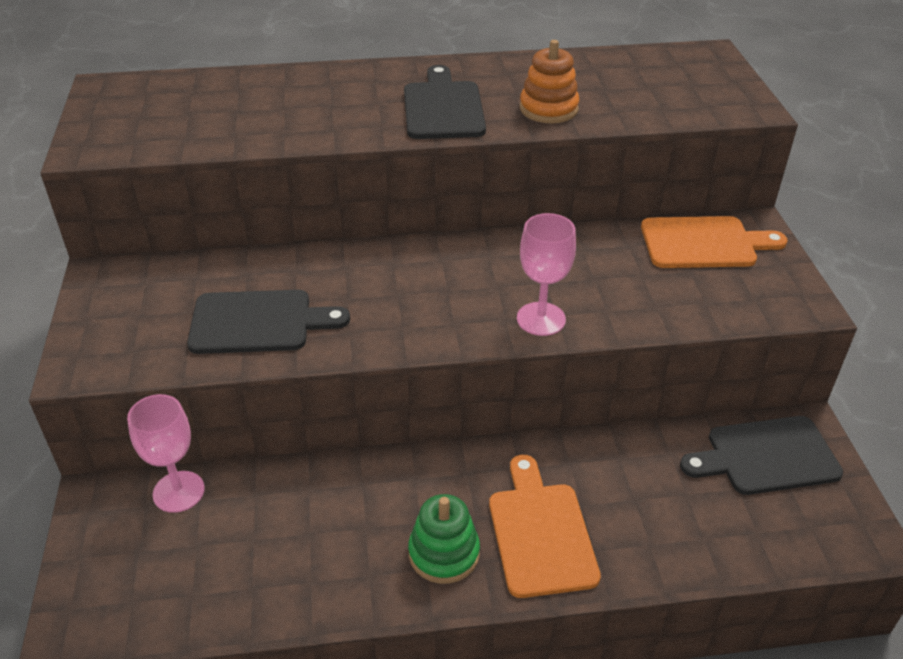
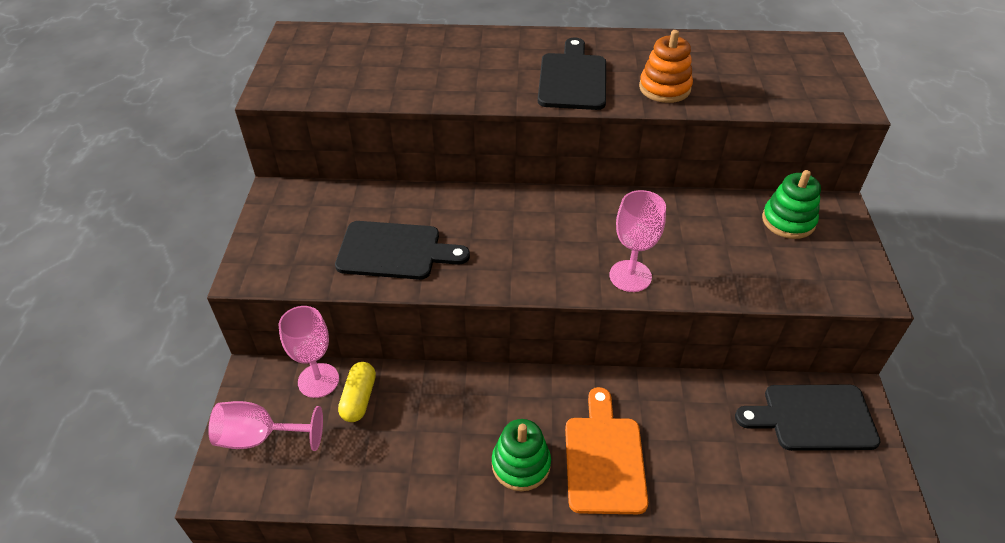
camera: 10 degrees right, 5 degrees up
(113, 567) = (259, 437): none -> pink goblet
(233, 506) = (359, 398): none -> yellow capsule
(704, 243) = (788, 221): orange cutting board -> green stacking toy

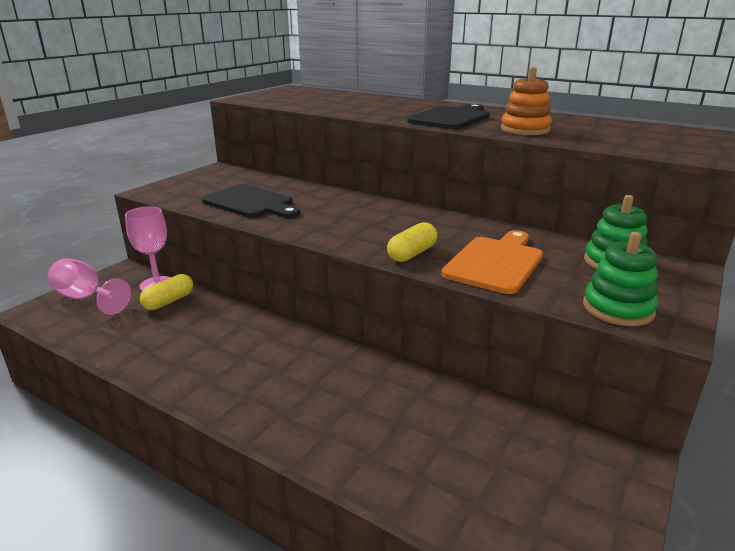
camera: 30 degrees right, 20 degrees down
(521, 464) = (230, 378): green stacking toy -> green stacking toy (618, 309)
(604, 458) = (303, 402): orange cutting board -> orange cutting board (496, 262)
(630, 276) = (412, 254): pink goblet -> yellow capsule
(813, 417) = (555, 458): black cutting board -> none

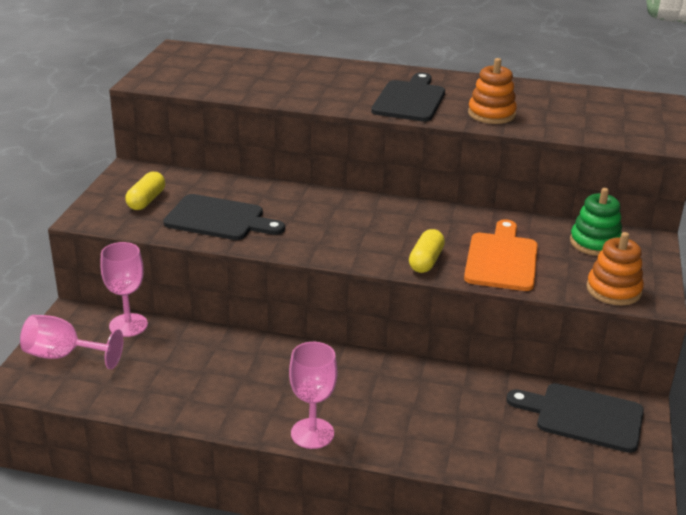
camera: 20 degrees left, 5 degrees up
(169, 301) = (160, 342): yellow capsule -> yellow capsule (146, 200)
(231, 407) = (312, 433): none -> pink goblet
(551, 457) = (583, 416): none -> black cutting board
(618, 309) = (613, 290): green stacking toy -> orange stacking toy

